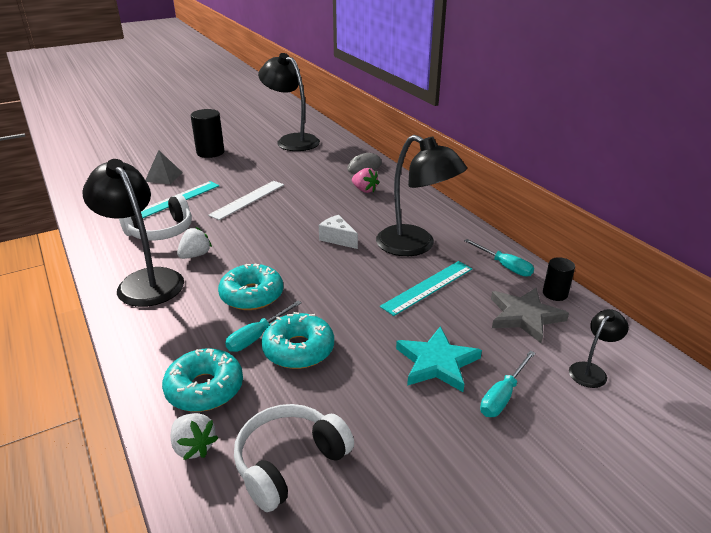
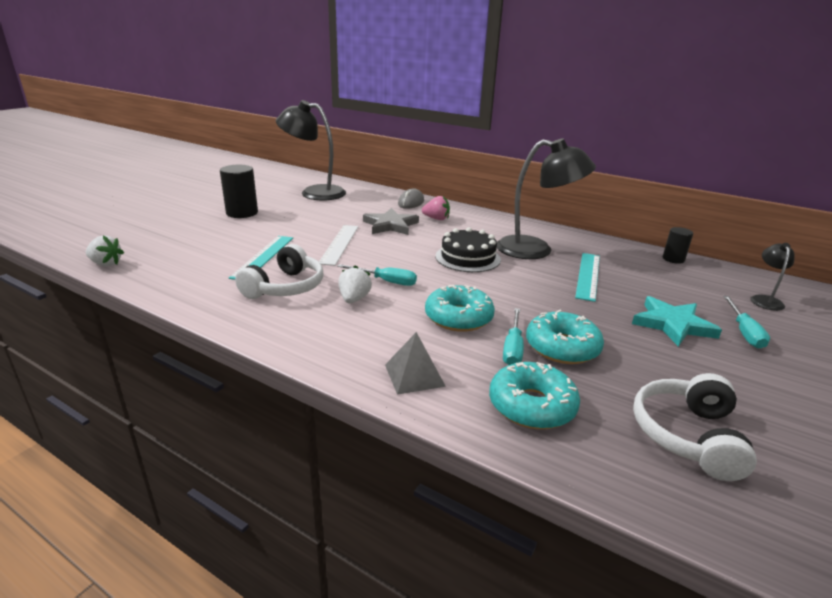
camera: 30 degrees left, 5 degrees down
(145, 281) = (332, 334): black lamp -> none
(163, 177) = (218, 241): grey pyramid -> grey pyramid (414, 375)
(193, 447) = (596, 458): white strawberry -> white strawberry (106, 264)
(337, 239) = (468, 258): white cheese -> black cake
(504, 266) = (616, 249): turquoise screwdriver -> turquoise screwdriver (386, 281)
(524, 316) = (678, 278): grey star -> grey star (390, 225)

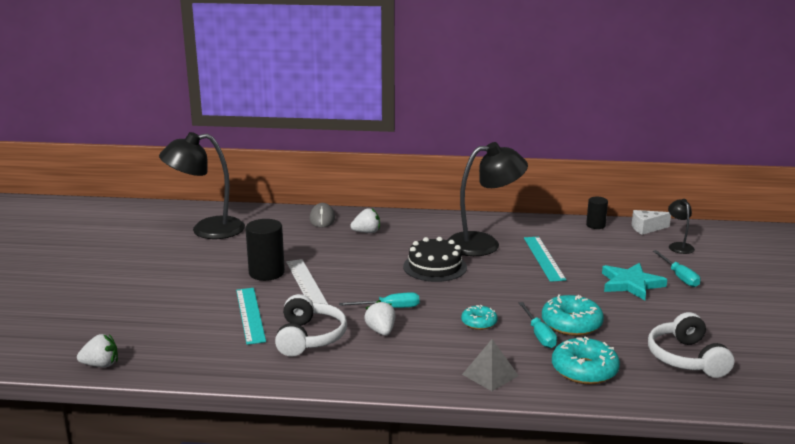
camera: 25 degrees left, 5 degrees down
(242, 213) = (161, 274): black cylinder -> black cylinder (266, 273)
(390, 225) = (331, 250): grey star -> none
(436, 219) = (366, 232): pink strawberry -> white strawberry
(458, 317) = (479, 322): turquoise donut -> turquoise donut, size x0.59
(734, 274) = (646, 228): none -> white cheese

